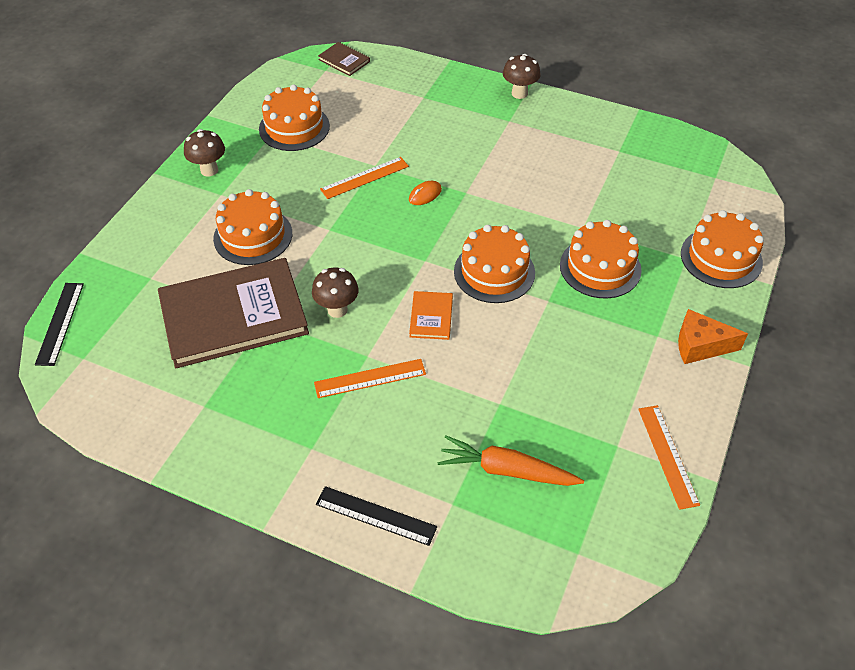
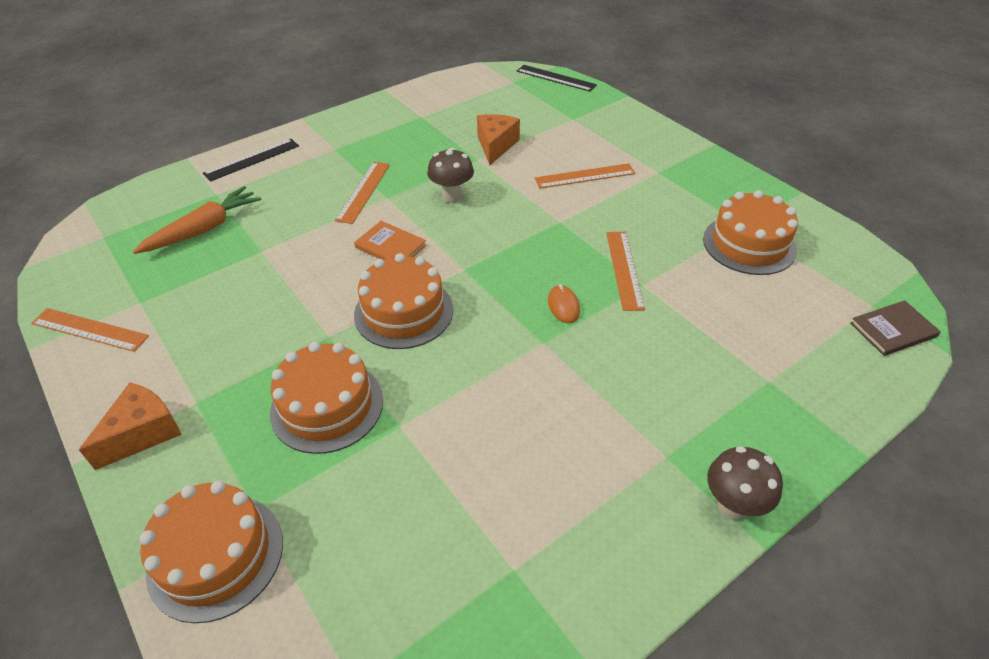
camera: 120 degrees right, 5 degrees down
(209, 170) = (701, 173): brown mushroom -> none
(233, 315) = (496, 146): brown book -> orange cheese
(253, 236) = (585, 176): orange cake -> orange ruler

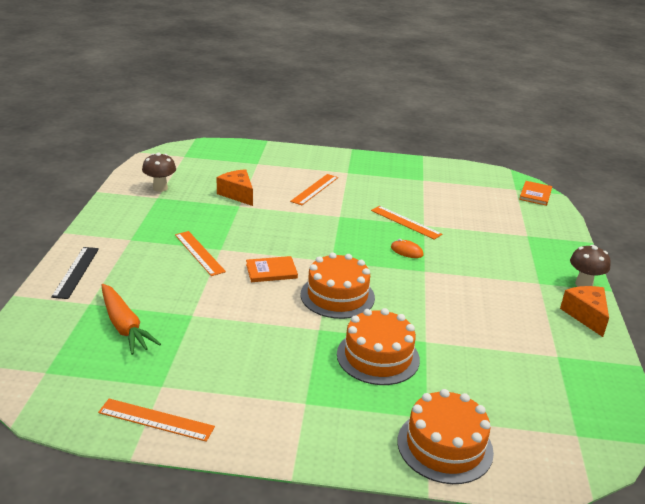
camera: 50 degrees left, 15 degrees down
(90, 329) = (156, 420): orange ruler -> orange ruler turned 45 degrees clockwise
(143, 433) = (304, 435): orange cheese -> orange cheese (586, 315)
(203, 229) = (124, 326): orange carrot -> orange carrot turned 150 degrees clockwise
(452, 196) = (260, 230): brown mushroom -> brown mushroom (160, 188)
(556, 78) = (208, 145): black ruler -> none
(749, 244) = (437, 187): orange cake -> none
(893, 330) = (535, 194): brown book -> orange book

